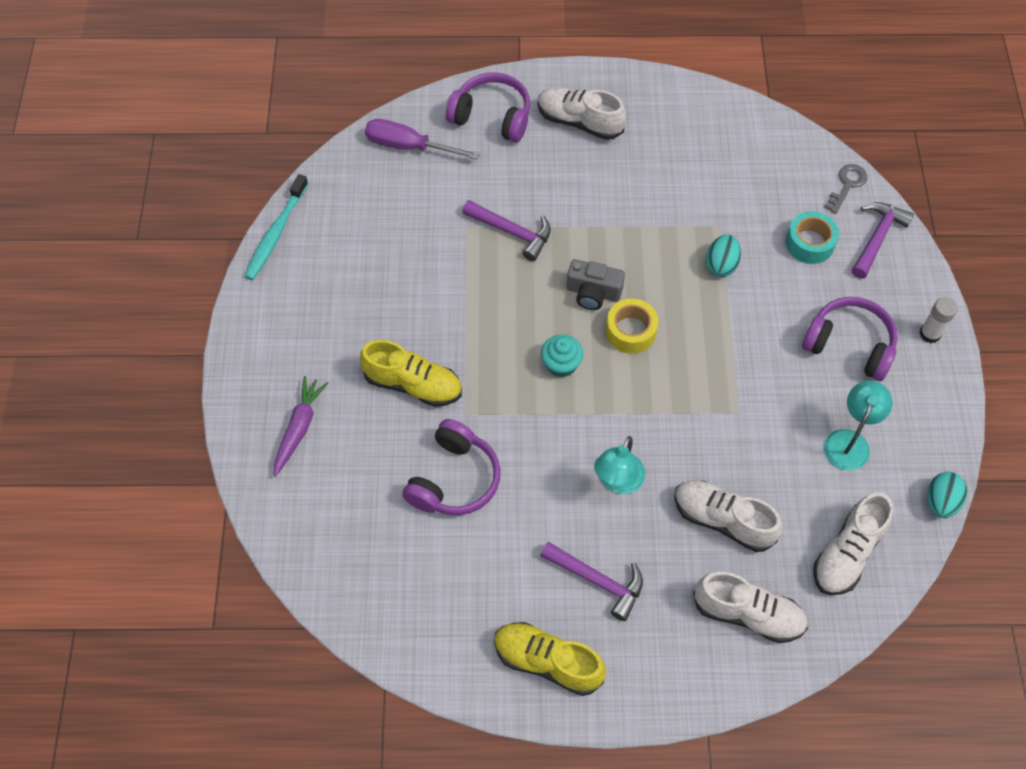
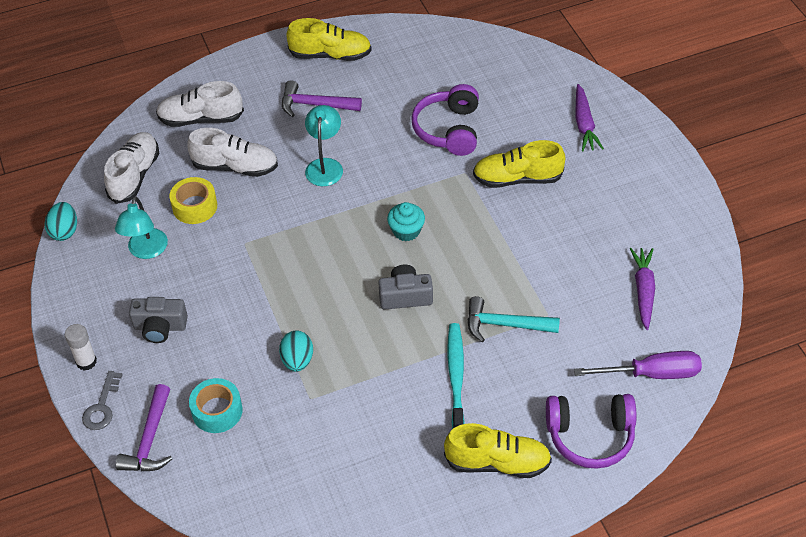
camera: 160 degrees right, 10 degrees down
(276, 233) = (712, 252): turquoise toothbrush -> turquoise toothbrush (456, 376)
(366, 219) = (643, 291): none -> purple carrot
(512, 232) = (505, 325): purple hammer -> turquoise hammer
(579, 122) = (497, 463): white shoe -> yellow shoe
(630, 331) = (358, 275): yellow tape -> yellow tape (195, 206)
(847, 185) = (191, 488): grey key -> grey key (102, 406)
(849, 345) = (160, 327): purple headphones -> grey camera

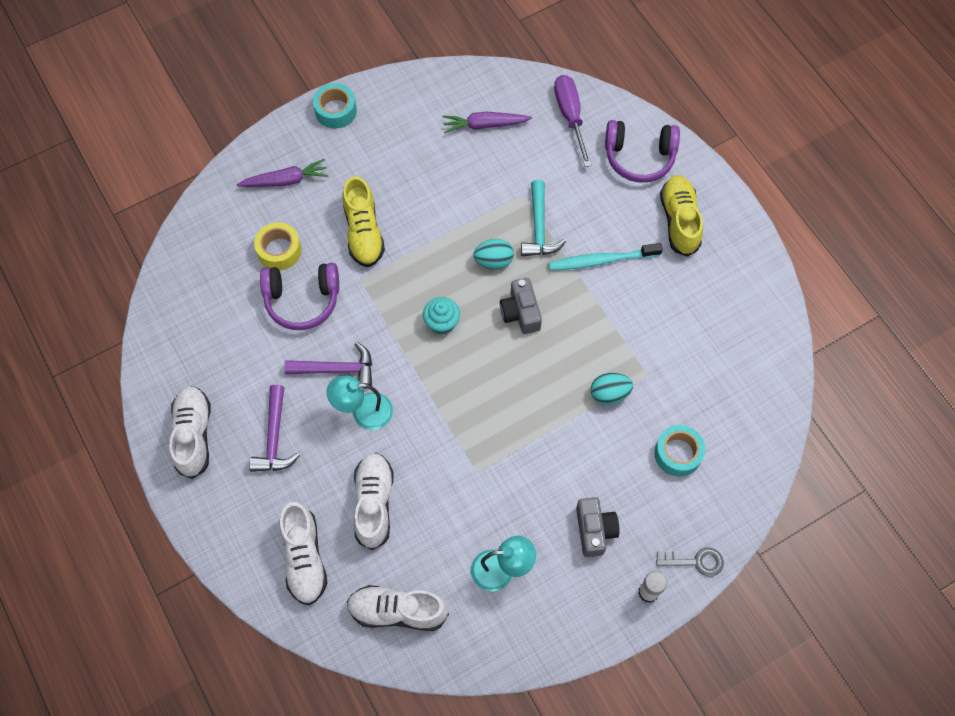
camera: 100 degrees left, 15 degrees up
(64, 231) = (486, 667): turquoise egg -> turquoise egg (493, 261)
(150, 439) = (720, 506): purple hammer -> purple hammer (336, 369)
(195, 206) = (435, 533): yellow tape -> yellow tape (279, 250)
(330, 55) = (194, 435): yellow shoe -> white shoe
(590, 436) = (639, 157): purple headphones -> purple headphones turned 105 degrees clockwise
(667, 166) = (335, 111): none -> turquoise tape

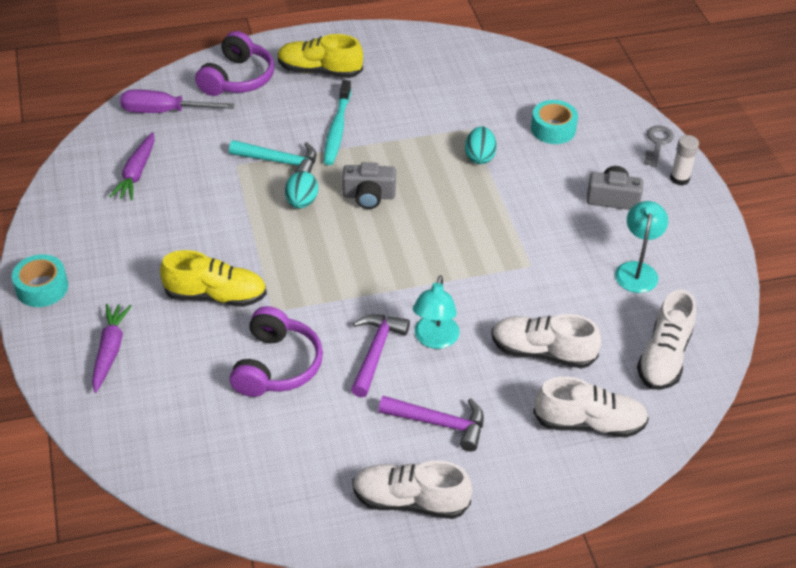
camera: 75 degrees left, 20 degrees down
(279, 250) = (202, 374): yellow tape -> none
(442, 322) = (354, 256): turquoise cupcake -> none

